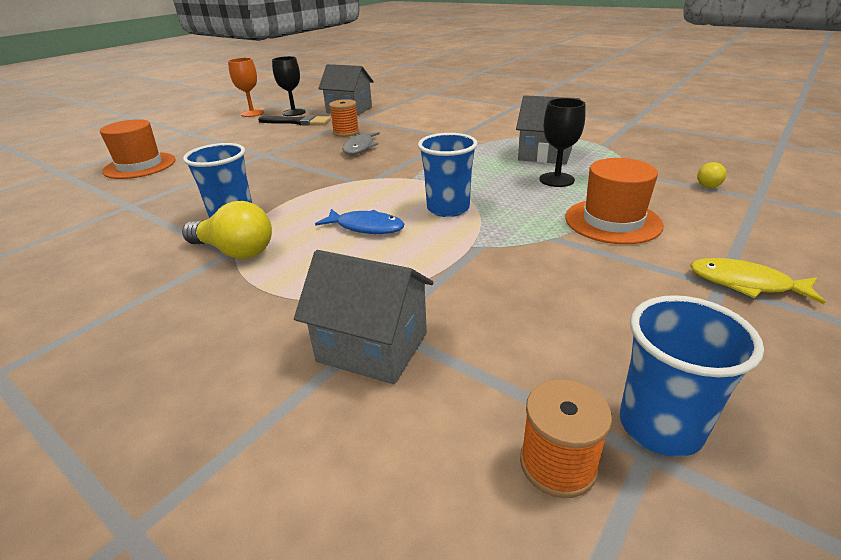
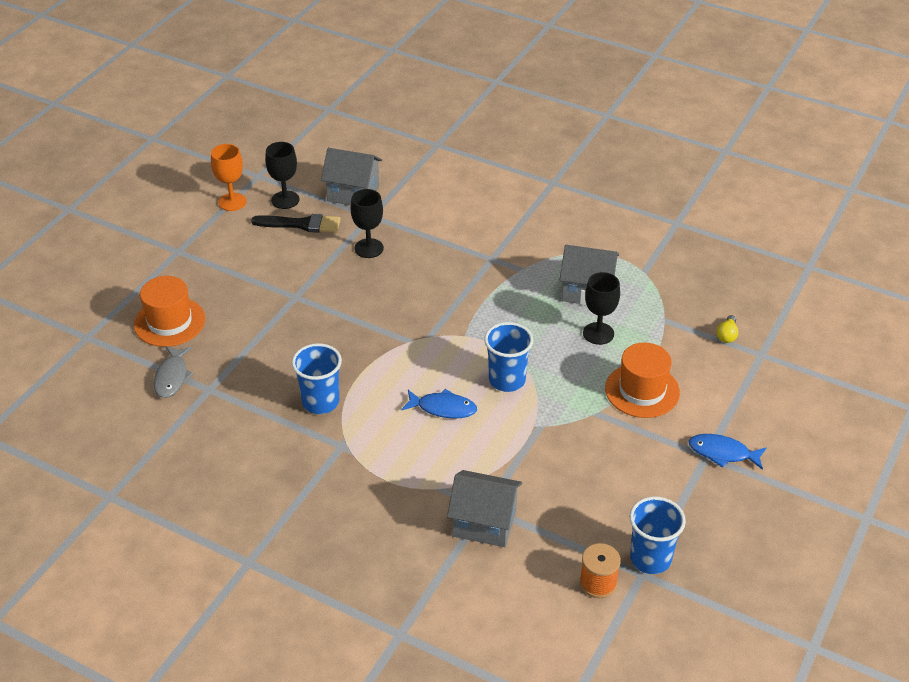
camera: 10 degrees left, 10 degrees up
(235, 251) = (345, 443): yellow light bulb -> none
(346, 132) = (369, 248): orange spool -> black goblet
(360, 148) = (395, 281): grey fish -> grey fish (172, 377)
(745, 284) = (722, 453): yellow fish -> blue fish

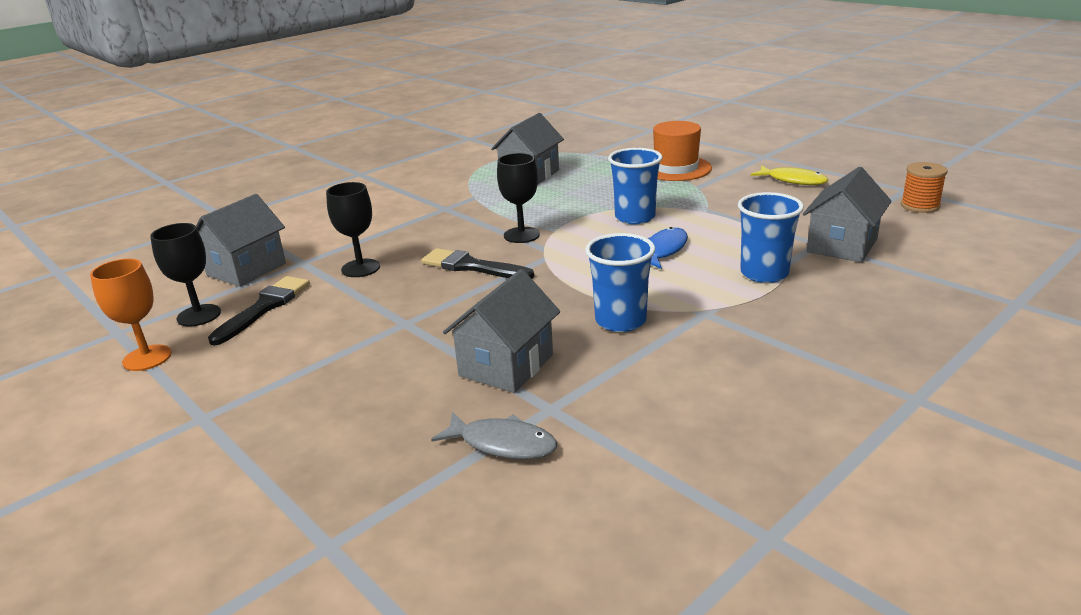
camera: 70 degrees left, 15 degrees down
(169, 322) = (368, 438): orange hat -> none
(252, 358) = (506, 365): none -> grey house
(386, 305) = (472, 266): none -> black brush
(598, 333) = (591, 176): black goblet -> black goblet (521, 235)
(637, 483) = (793, 180): none -> yellow fish
(650, 559) = (887, 185): blue cup -> blue cup (764, 273)
(722, 453) = (761, 151): blue fish -> none
(727, 335) = (623, 137): yellow light bulb -> none

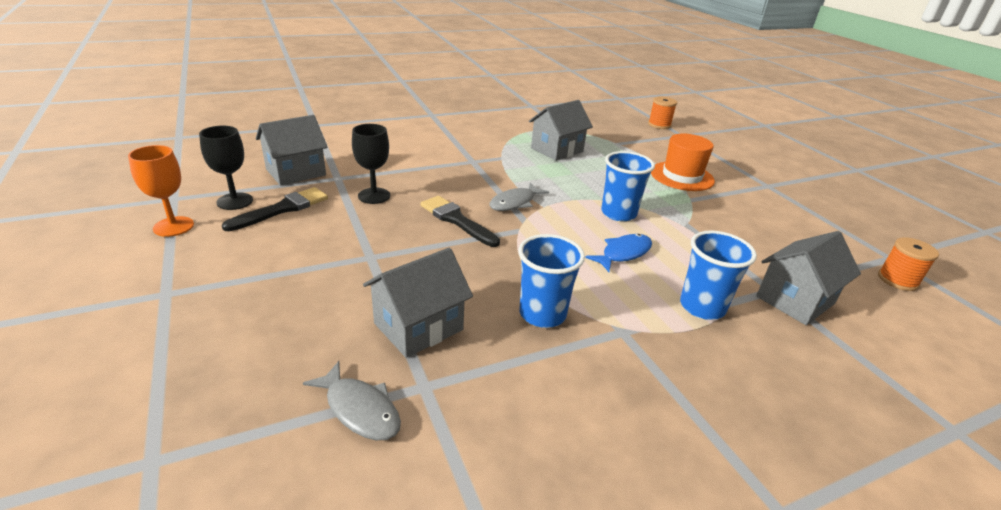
camera: 15 degrees right, 5 degrees up
(521, 235) = (515, 203): black goblet -> grey fish
(621, 125) = (659, 125): none -> orange spool
(793, 180) = (782, 217): yellow fish -> none

